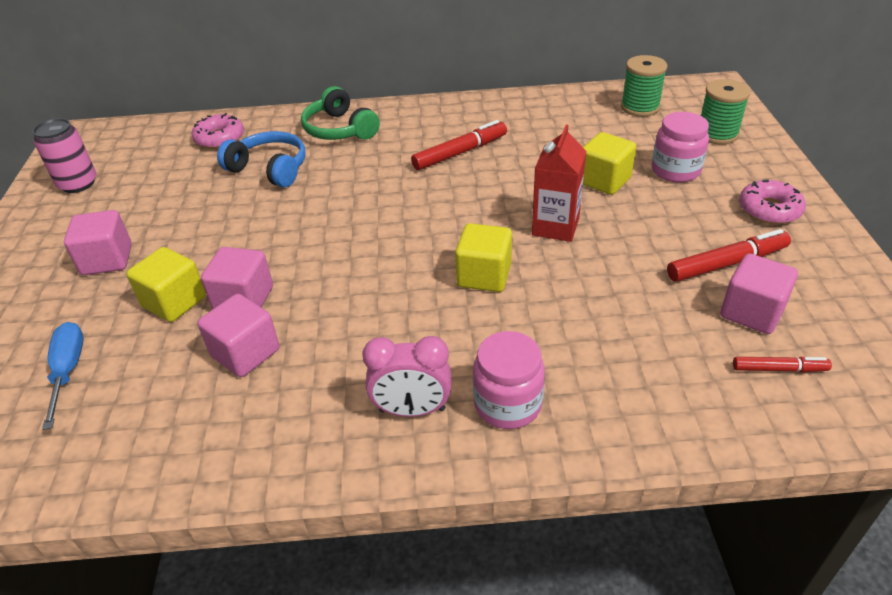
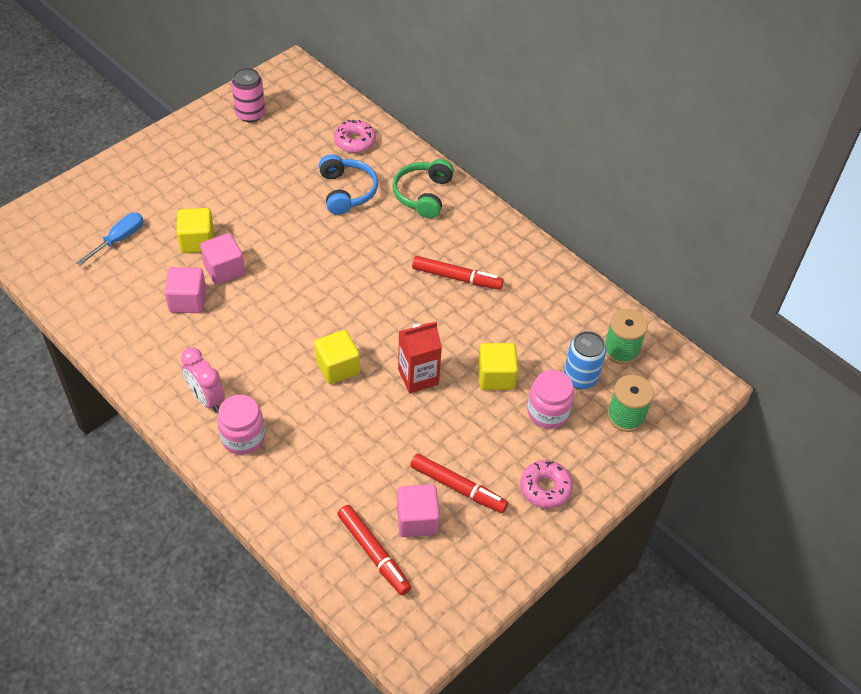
camera: 45 degrees right, 10 degrees up
(107, 260) = (202, 185): pink cube -> none
(651, 138) = (580, 377): none -> blue can
(779, 369) = (373, 553): red marker -> red marker, size x1.69

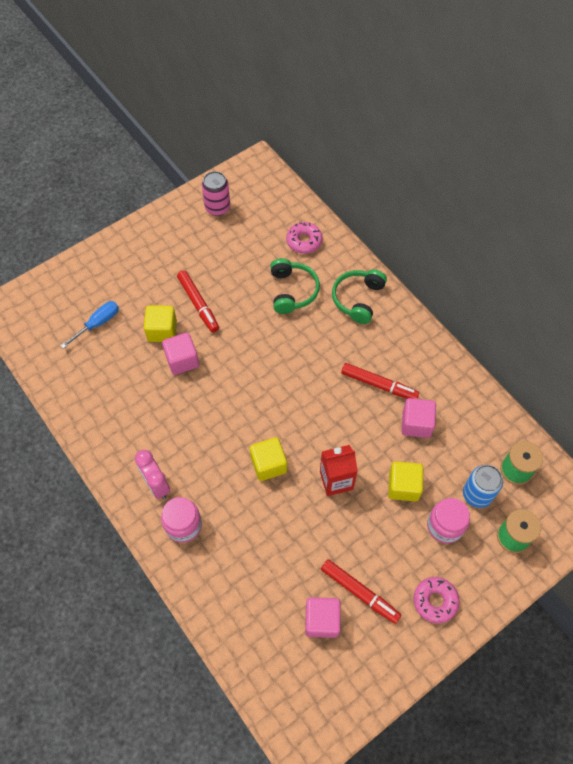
camera: 10 degrees right, 10 degrees up
(188, 301) = (149, 388): pink cube -> pink cube (416, 424)
(347, 191) = (292, 291): blue headphones -> green headphones
(373, 553) = (282, 648): red marker -> red marker (198, 304)

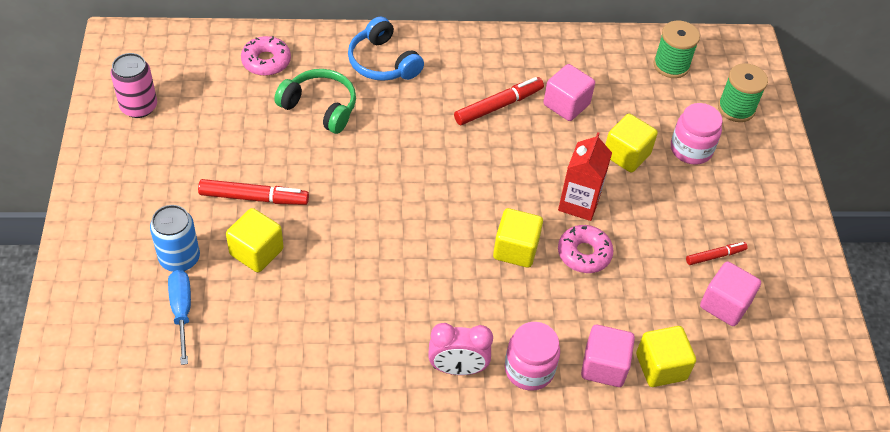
camera: 60 degrees left, 10 degrees down
(182, 360) = (315, 254): pink cube -> pink cube (604, 366)
(240, 604) = (661, 367): none -> yellow cube
(358, 299) = (382, 62): green headphones -> blue headphones
(359, 592) = (715, 256): red marker -> red marker, size x0.59
(435, 601) = (762, 203): pink donut -> pink donut (584, 254)
(477, 494) = (675, 107): blue can -> blue can (179, 258)

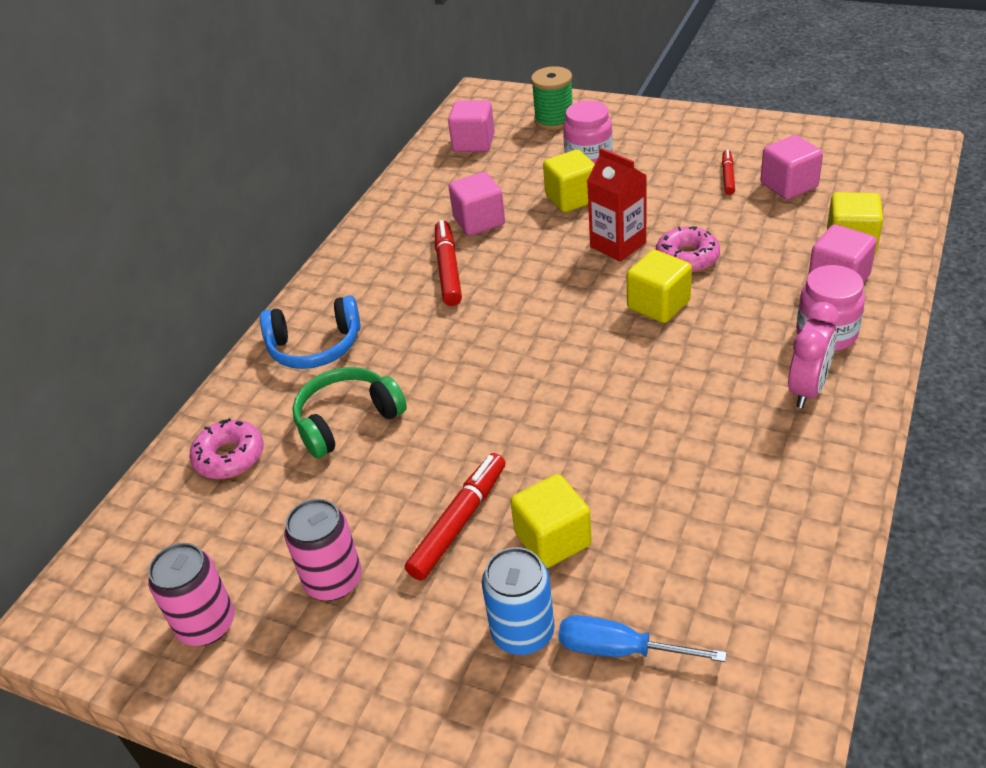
camera: 55 degrees left, 10 degrees down
(188, 152) = (333, 580): none -> pink can
(671, 65) = (473, 143): green spool -> pink cube

